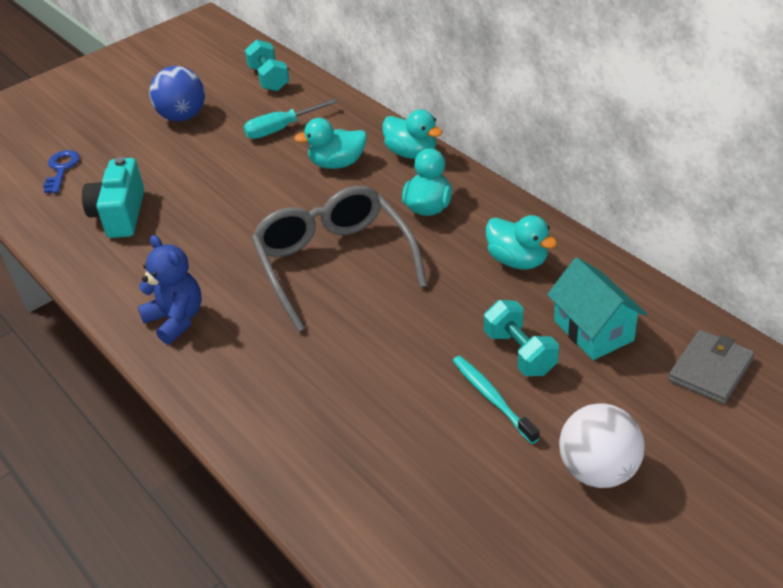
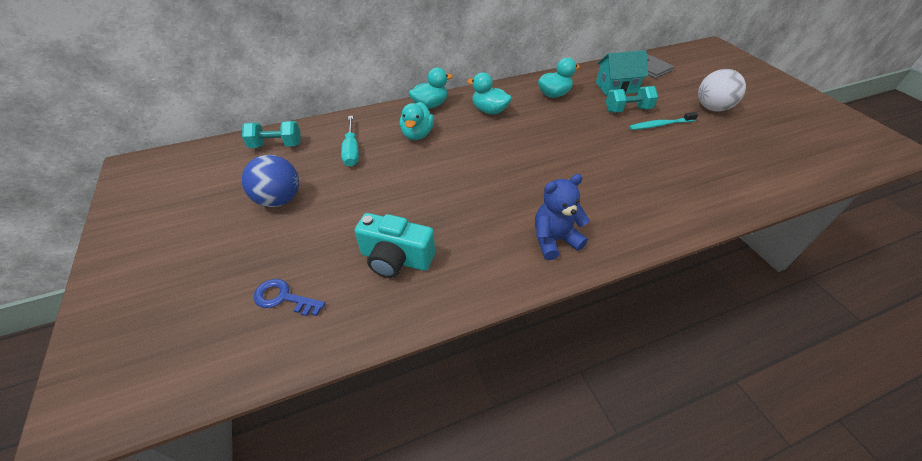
camera: 75 degrees left, 5 degrees up
(334, 263) = (524, 155): grey glasses -> none

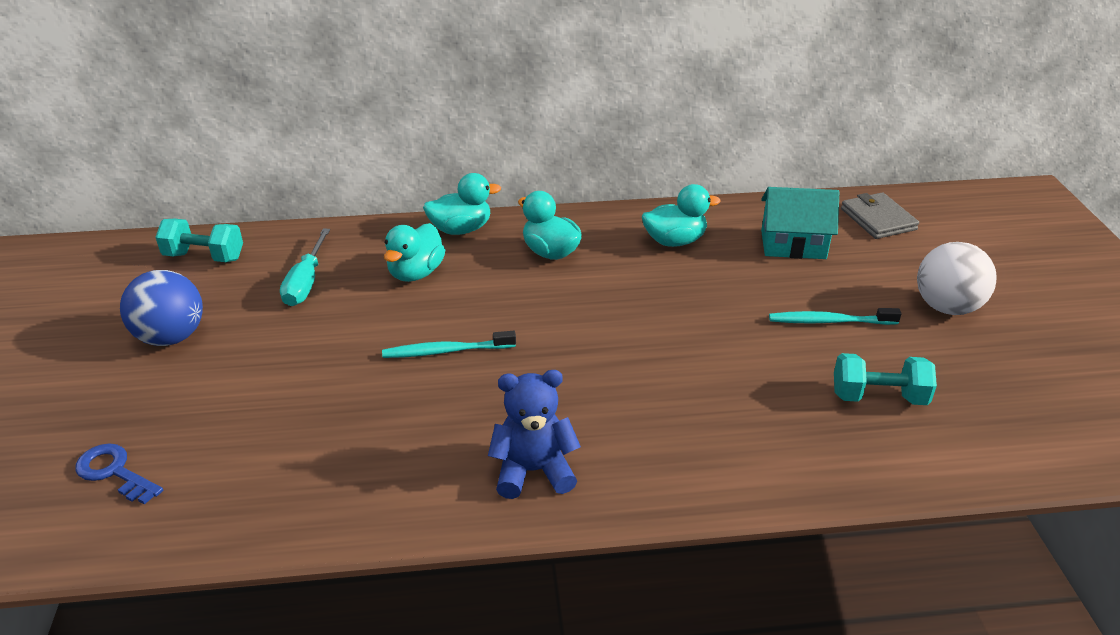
camera: 15 degrees right, 10 degrees down
(396, 259) = (287, 451): turquoise camera -> none
(461, 177) = (446, 351): none -> turquoise toothbrush
(627, 110) = (788, 286): turquoise dumbbell -> turquoise dumbbell (878, 397)

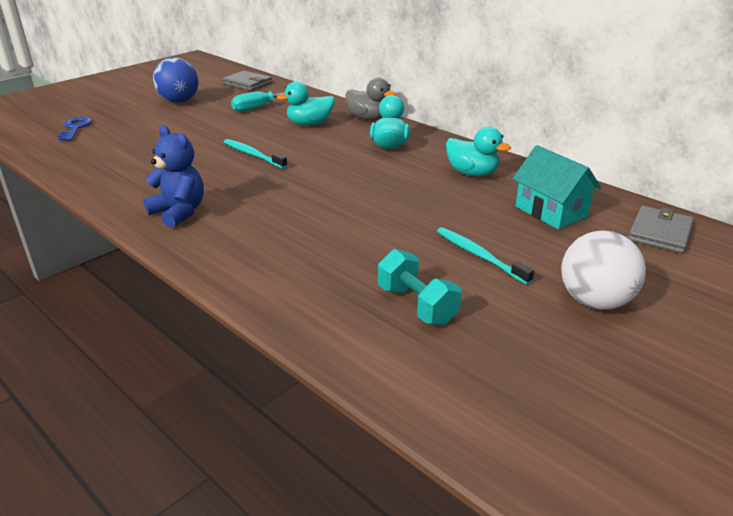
camera: 50 degrees right, 5 degrees down
(204, 257) = (247, 83): turquoise dumbbell -> grey wallet
(461, 229) = (368, 118): turquoise duck -> grey duck

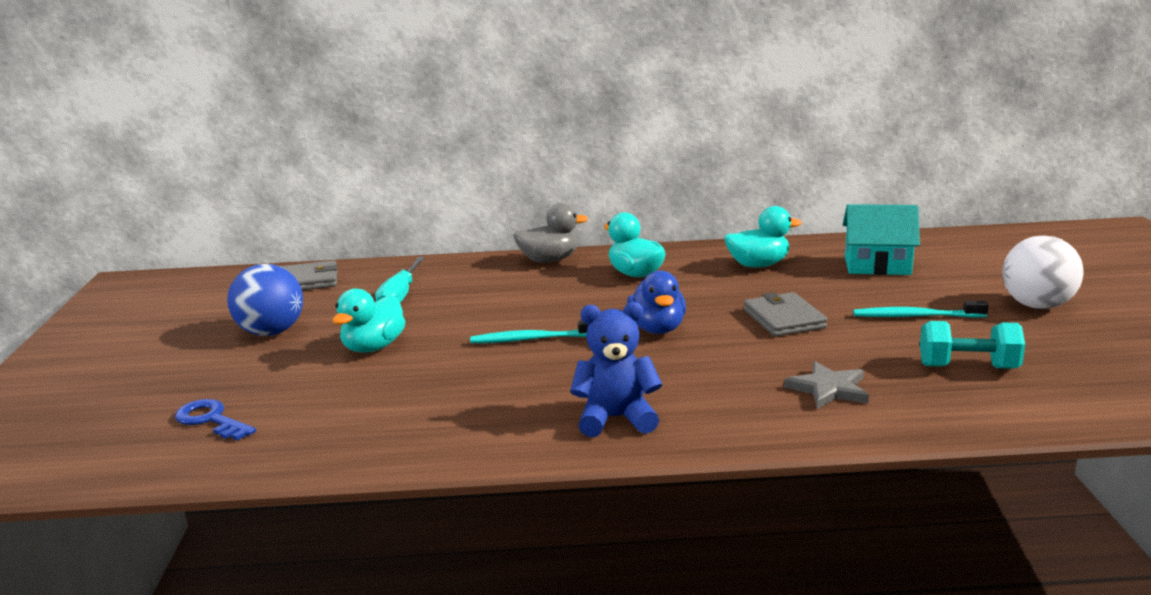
camera: 45 degrees left, 10 degrees down
(304, 262) = (829, 389): none -> grey star
(309, 124) = (505, 289): turquoise duck -> turquoise duck (373, 347)
(317, 180) = (657, 329): none -> blue duck
(659, 233) = (963, 248): grey wallet -> grey wallet (784, 319)

